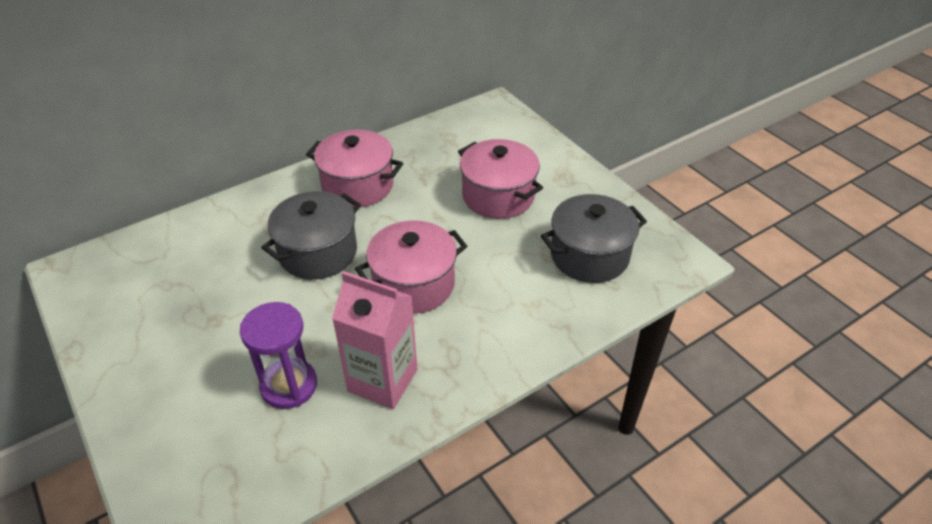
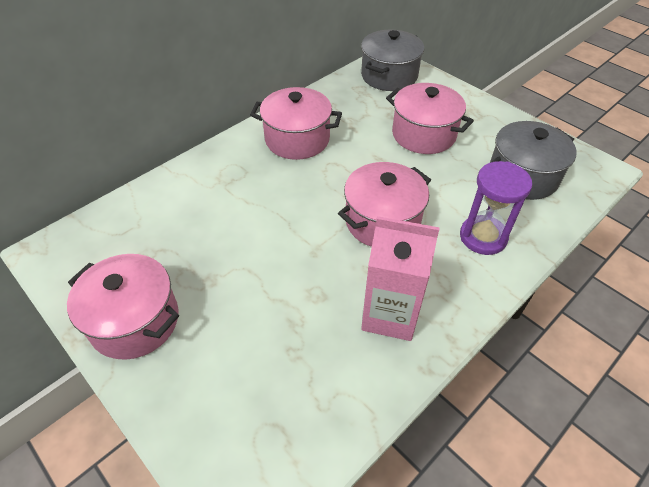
camera: 10 degrees left, 5 degrees up
(130, 349) = (135, 321): none -> pink pot
(289, 385) = (304, 333): purple hourglass -> purple hourglass (483, 237)
(318, 252) = (284, 203): grey pot -> grey pot (389, 76)

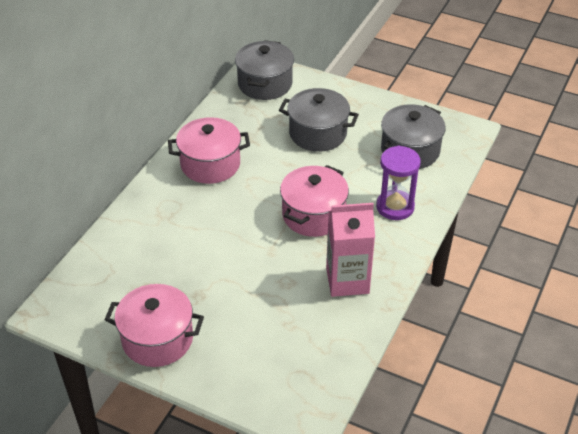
camera: 20 degrees left, 5 degrees down
(423, 134) = (318, 133): pink pot -> grey pot

